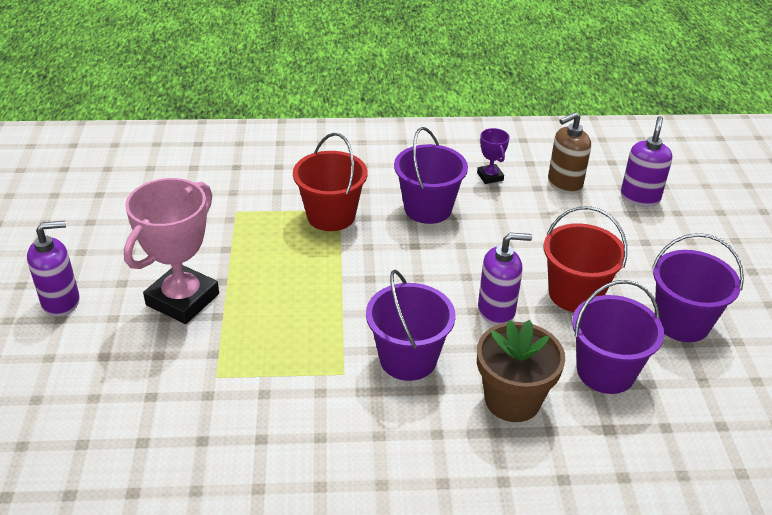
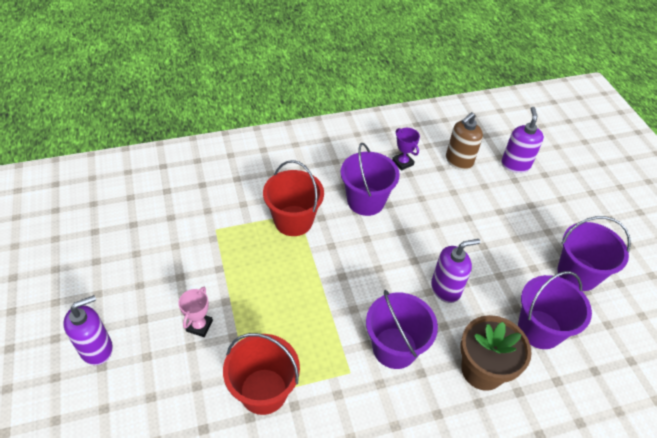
camera: 15 degrees left, 10 degrees up
(182, 299) = (199, 326): pink trophy -> pink trophy, size x0.46
(575, 294) = (497, 262): red bucket -> red bucket (263, 391)

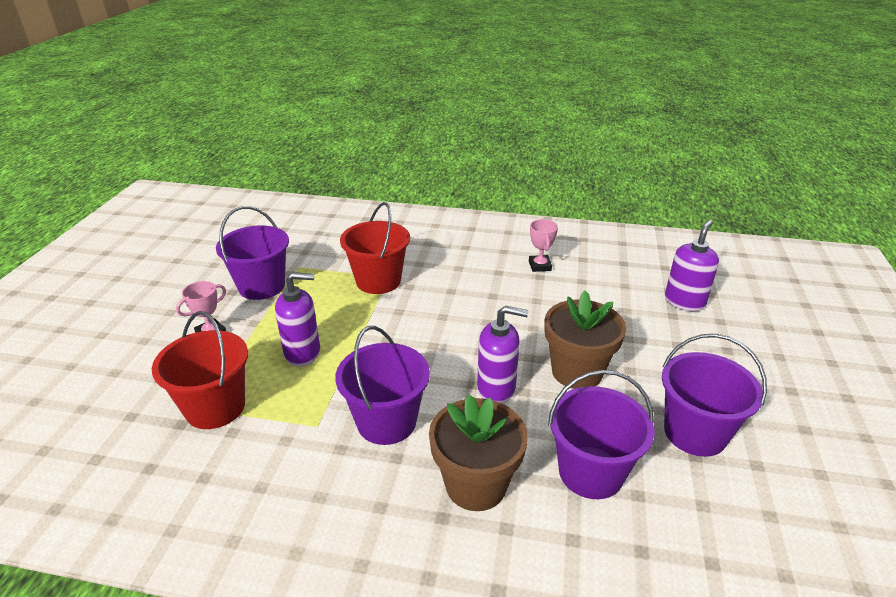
camera: 30 degrees right, 15 degrees down
(97, 349) = (111, 320): purple soap dispenser -> purple soap dispenser (303, 353)
(365, 201) = (469, 286): purple bucket -> purple bucket (262, 286)
(402, 163) = (539, 266): purple trophy -> pink trophy
(458, 161) = (610, 281): brown soap dispenser -> none
(486, 253) = (577, 372): none -> brown flower pot

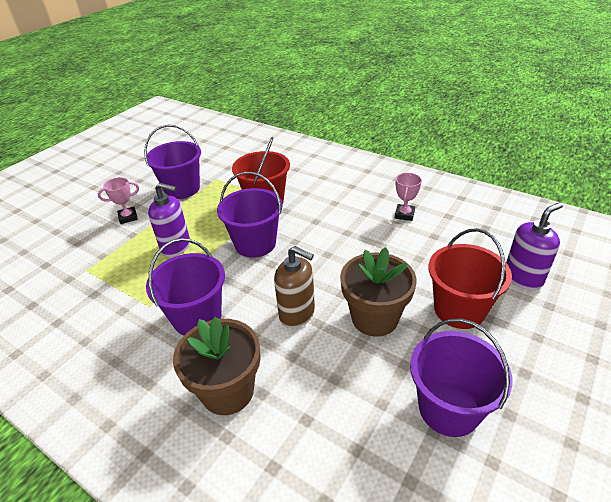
camera: 25 degrees right, 5 degrees up
(215, 407) = (95, 273): red bucket -> red bucket (459, 309)
(496, 388) = (297, 314): purple soap dispenser -> brown soap dispenser
(591, 472) = (327, 413): purple bucket -> purple bucket (255, 244)

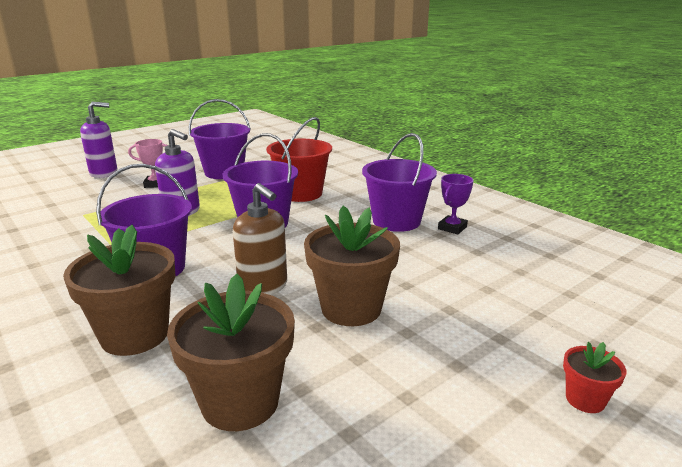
camera: 15 degrees right, 15 degrees down
(347, 428) = (240, 402): none -> brown flower pot
(404, 214) = (452, 228): pink trophy -> purple trophy
(448, 408) = (385, 415): purple bucket -> purple bucket (396, 221)
(459, 309) = (465, 322): red bucket -> none
(523, 278) = (574, 310): purple soap dispenser -> purple soap dispenser (104, 173)
(562, 356) = (585, 399): none -> red flower pot

